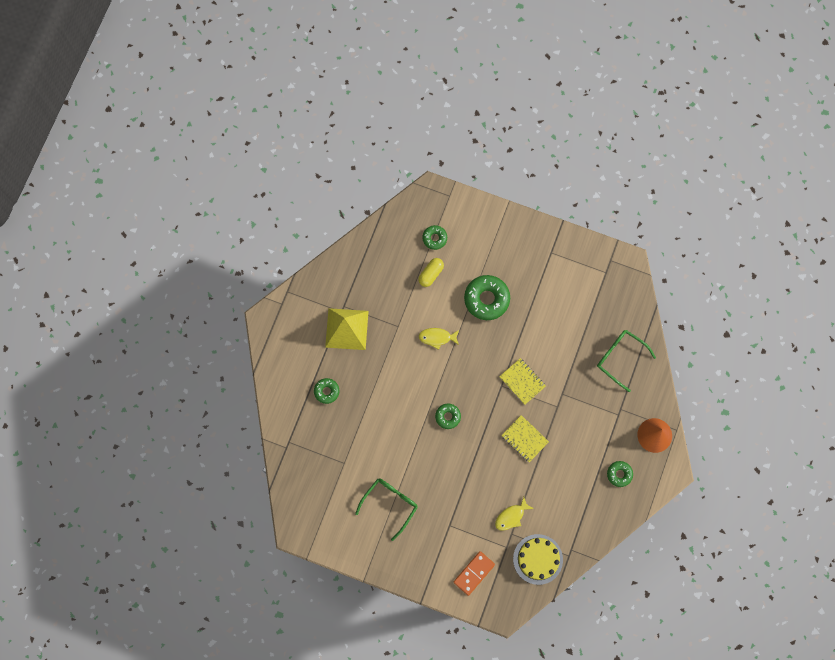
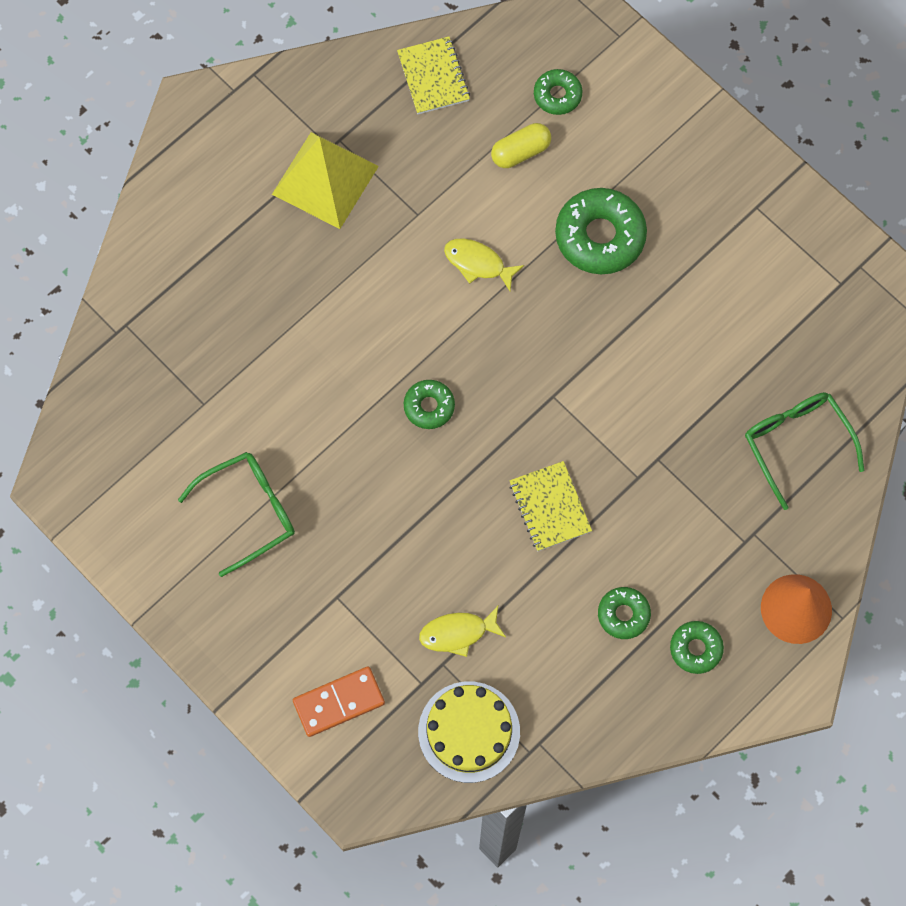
camera: 25 degrees right, 5 degrees down
(326, 391) = (236, 269): green donut -> green donut (623, 614)
(522, 381) = (594, 405): yellow notebook -> yellow notebook (433, 77)

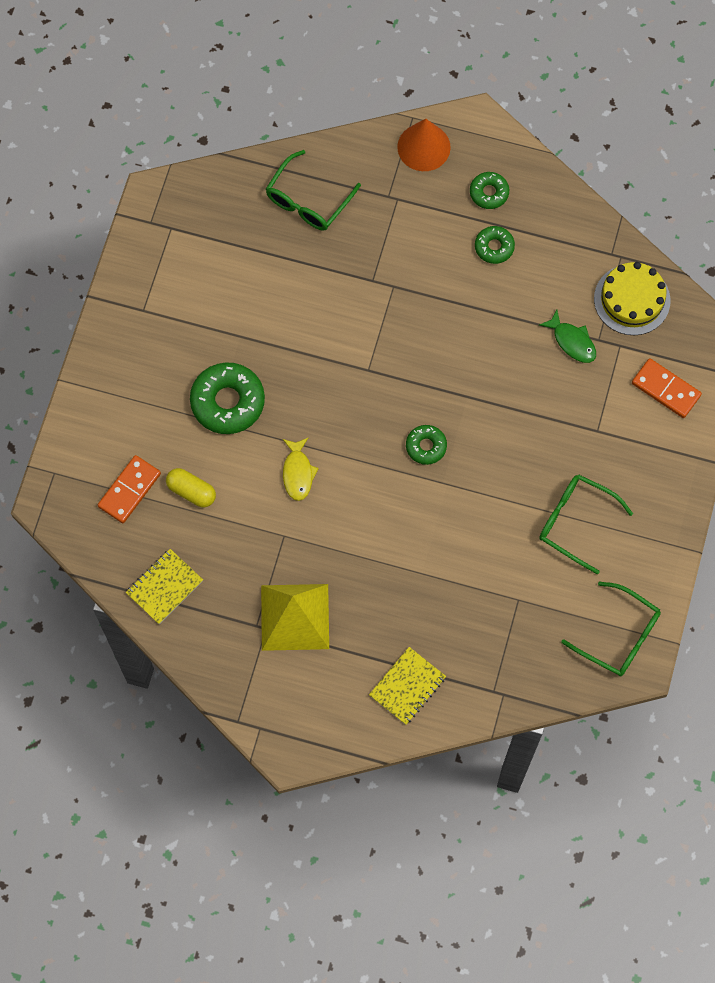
camera: 120 degrees left, 0 degrees up
(99, 482) = (619, 636): none -> green glasses
(457, 633) = (572, 341): yellow fish -> green fish
(550, 507) = (449, 330): yellow notebook -> yellow notebook (407, 686)
(557, 95) = (129, 490): green donut -> orange domino

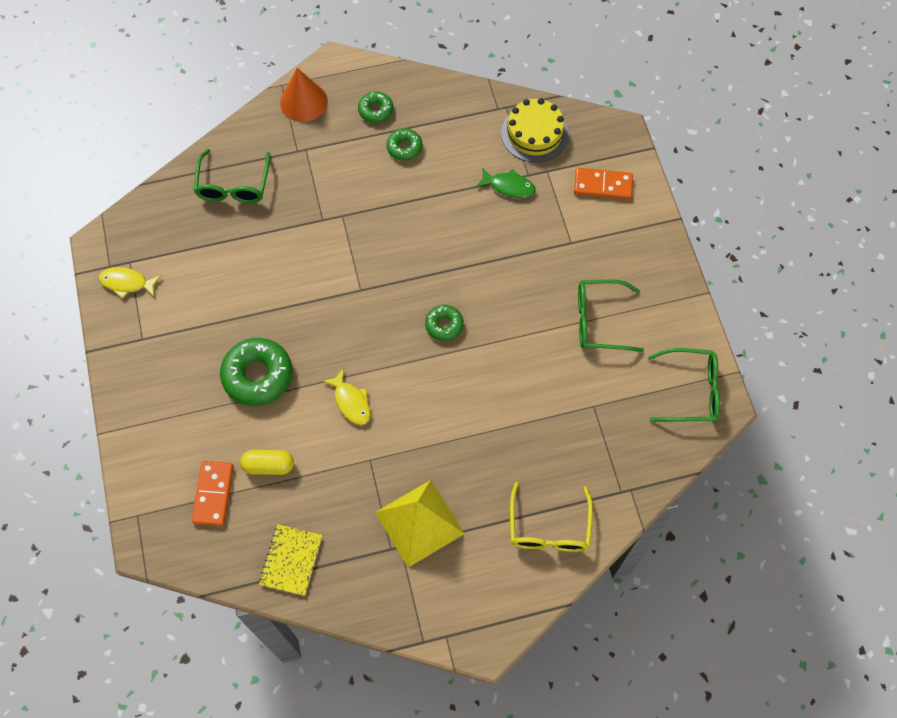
camera: 30 degrees left, 5 degrees down
(157, 248) = (127, 283): none -> yellow fish
(407, 686) = (549, 528): yellow notebook -> yellow glasses

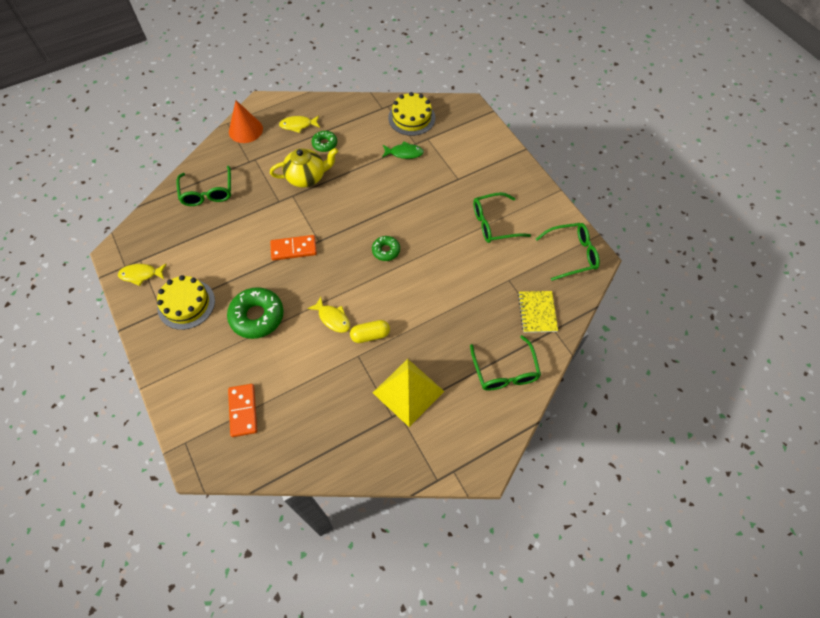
camera: 15 degrees left, 5 degrees down
(174, 337) = (186, 304): none -> yellow cake
(268, 466) = (281, 379): yellow capsule -> yellow capsule (370, 335)
(291, 560) = (317, 445): yellow notebook -> yellow notebook (537, 312)
(368, 192) = (307, 177): none -> yellow teapot
(375, 110) = (298, 125): green donut -> yellow fish
(549, 528) = (505, 371): yellow glasses -> green glasses
(603, 185) = (467, 139): orange domino -> orange domino (293, 249)

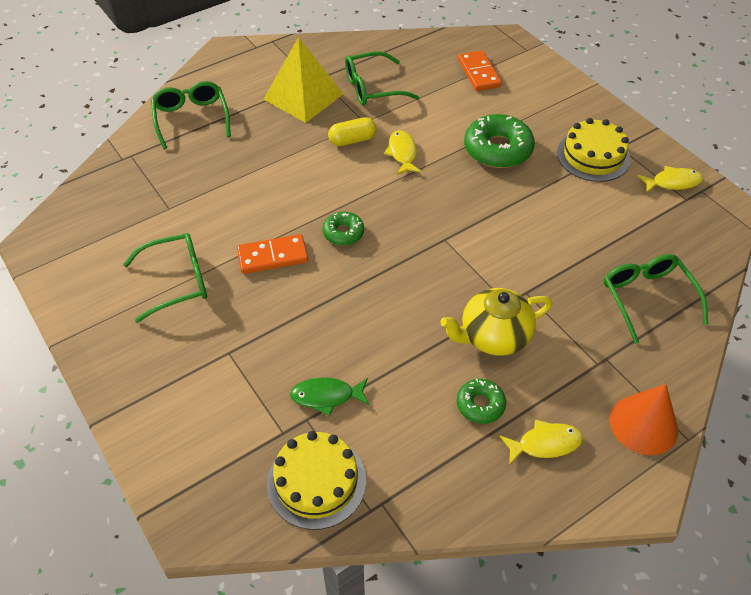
camera: 175 degrees right, 10 degrees down
(293, 249) = (478, 226): orange domino -> orange domino (272, 256)
(333, 318) = (402, 153): yellow fish -> yellow fish turned 45 degrees clockwise
(537, 312) = (139, 175): yellow notebook -> none
(572, 254) = (68, 246): green glasses -> green glasses (372, 88)

